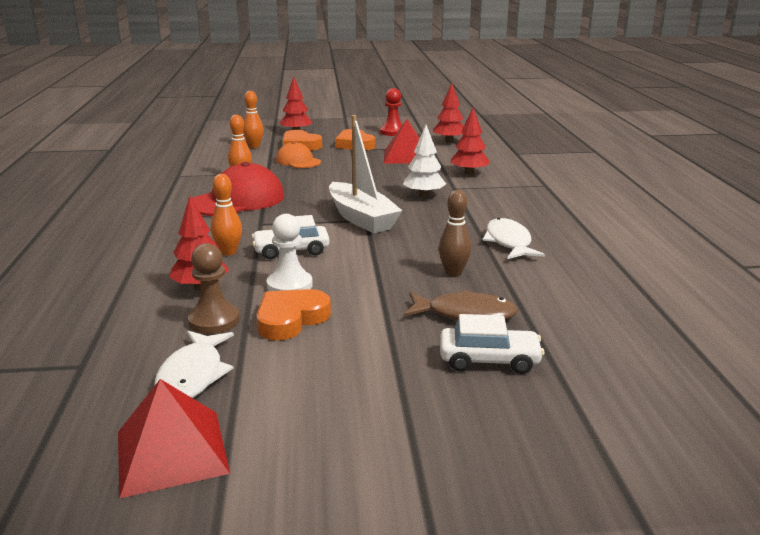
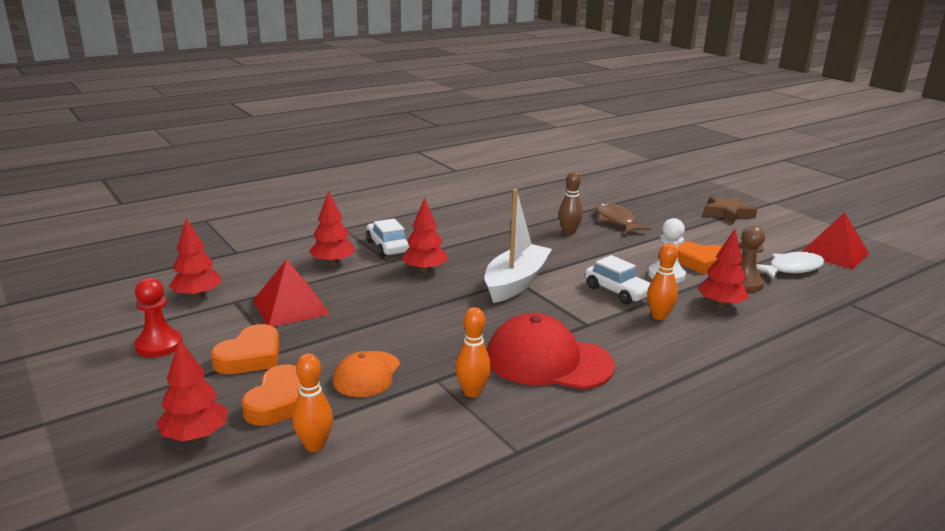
camera: 120 degrees left, 0 degrees up
(418, 431) = (727, 214): none -> brown star
(424, 195) = (425, 270): white tree -> red tree
(489, 360) = (652, 210): white car -> white car (387, 247)
(508, 242) = (495, 224): white fish -> none

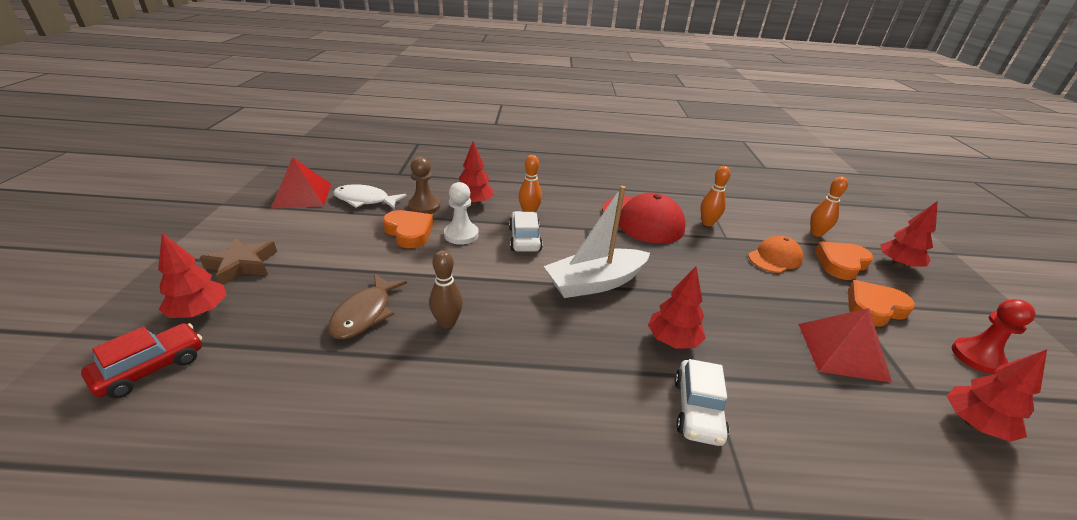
camera: 145 degrees left, 10 degrees up
(333, 263) = (786, 410): red tree -> red tree (200, 312)
(649, 184) = (151, 368): none -> red car

